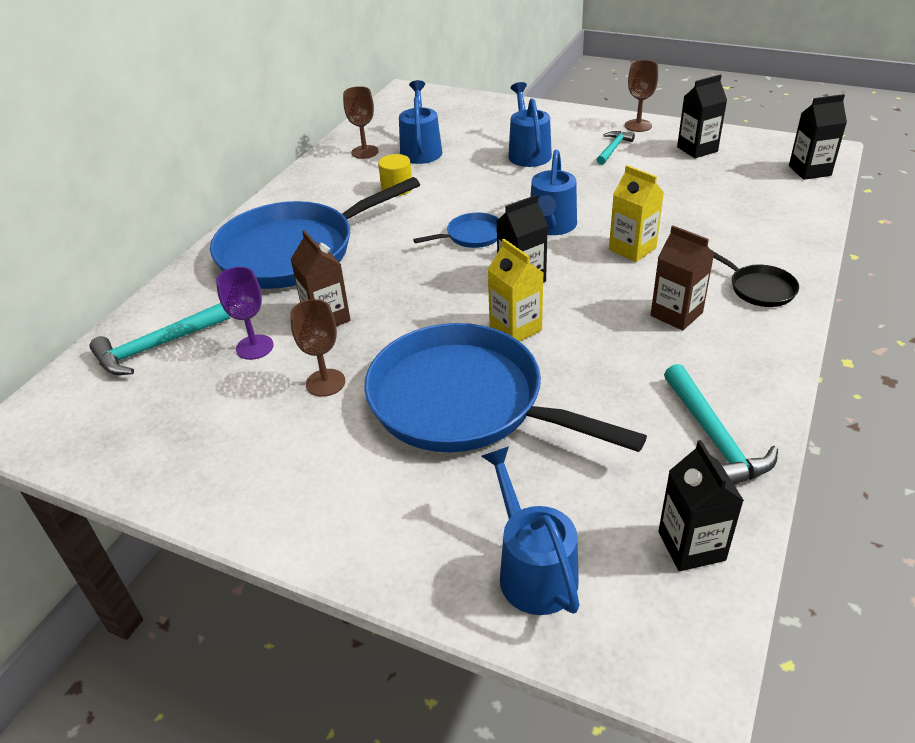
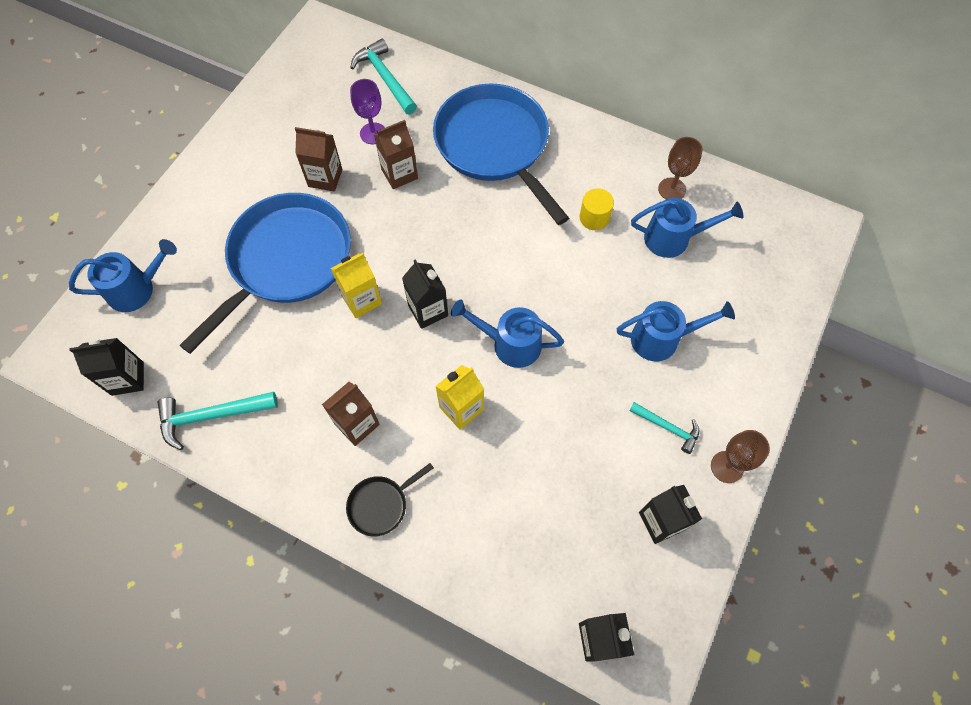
camera: 90 degrees right, 25 degrees up
(325, 383) = (325, 178): brown goblet -> brown carton
(472, 235) = (502, 276): blue pan -> none

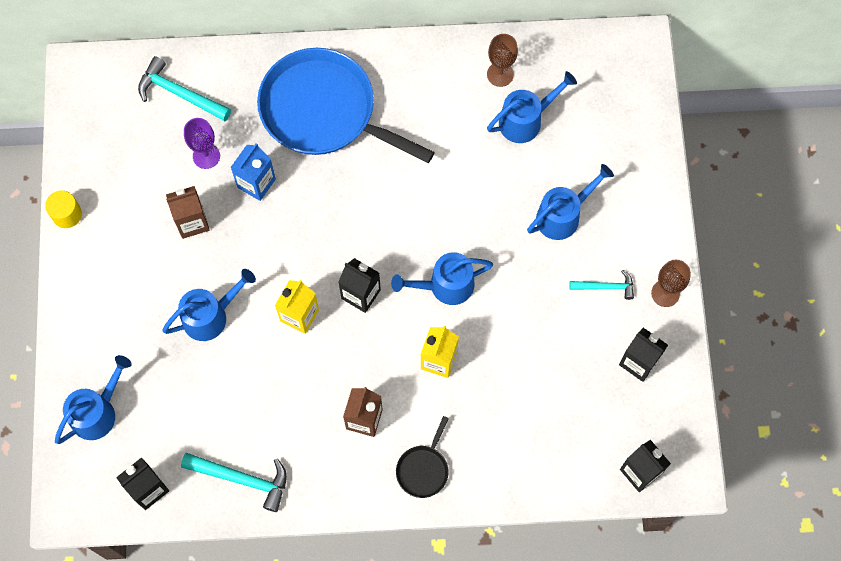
camera: 30 degrees left, 5 degrees up
(212, 416) = (242, 479): turquoise hammer -> turquoise hammer turned 120 degrees counterclockwise
(286, 260) = (211, 316): blue pan -> blue watering can
(399, 174) = (256, 183): brown carton -> blue carton
(594, 218) = (450, 136): yellow cylinder -> yellow cylinder (67, 214)

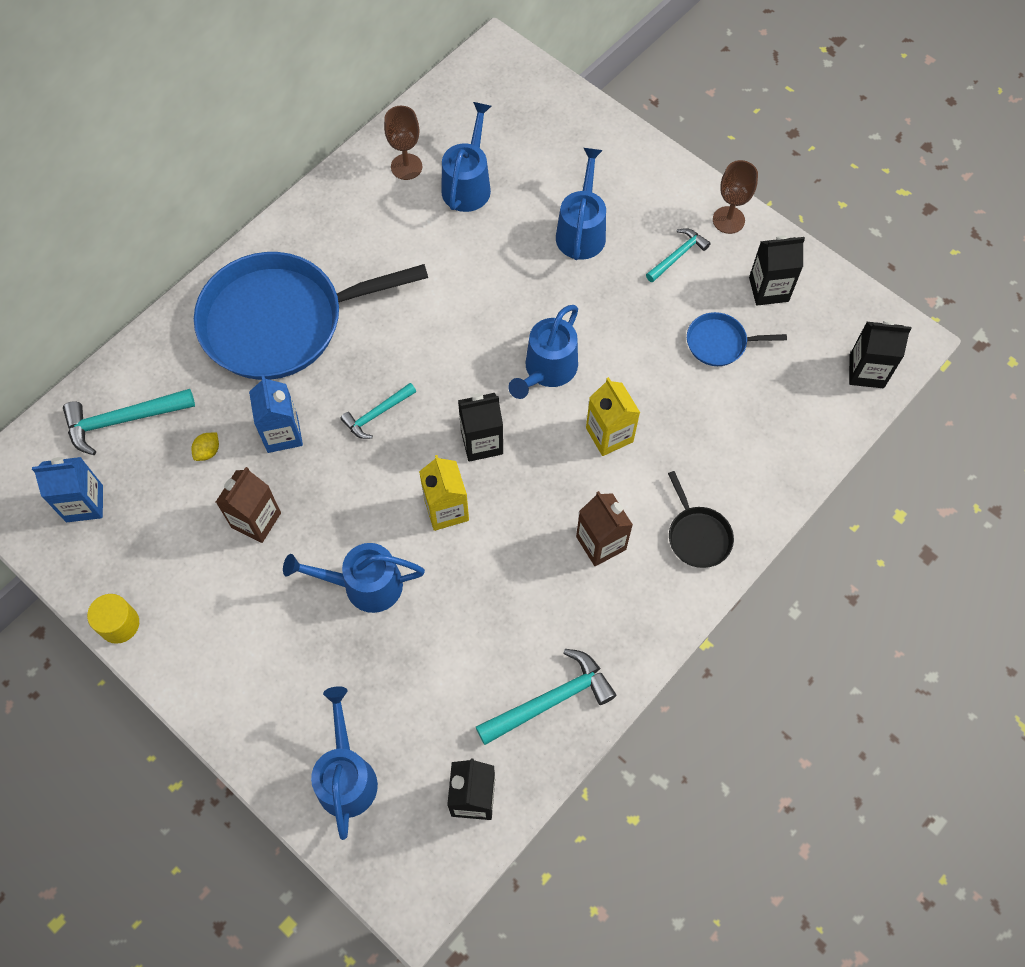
camera: 45 degrees left, 5 degrees down
(114, 126) = (84, 503): none -> blue carton
(206, 156) = (208, 451): purple goblet -> yellow lemon
(211, 316) = (364, 585): blue watering can -> blue watering can turned 105 degrees counterclockwise
(320, 221) = (377, 414): none -> turquoise hammer
(568, 367) = (719, 343): none -> blue pan

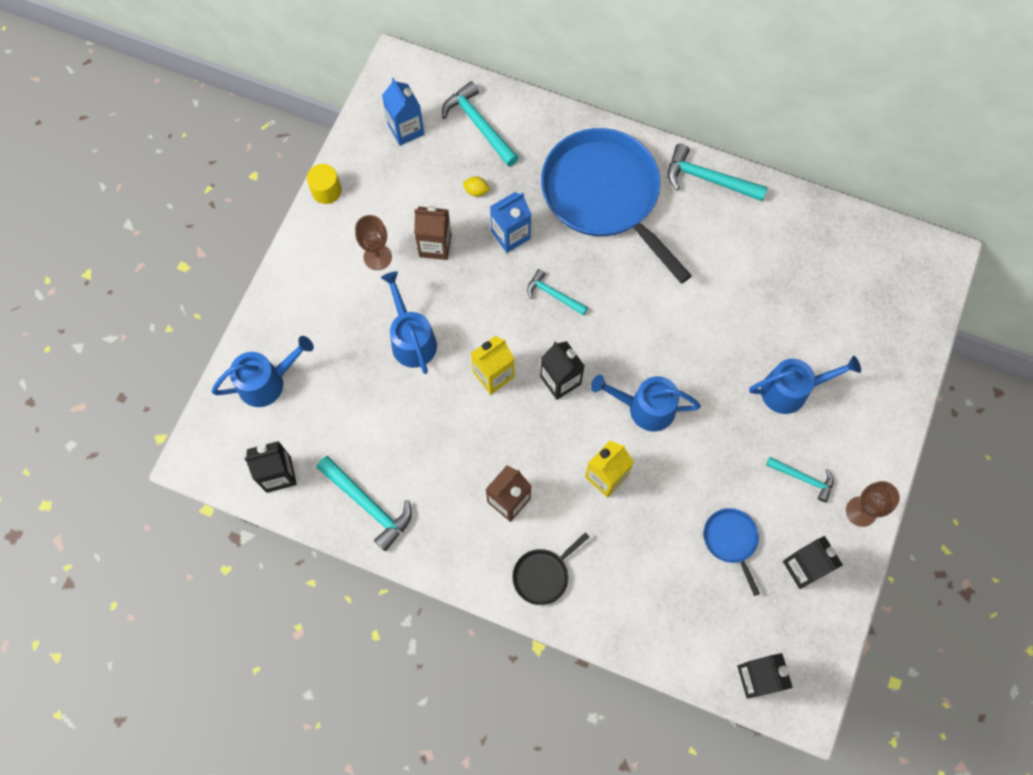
camera: 70 degrees right, 5 degrees up
(312, 216) = (708, 179): none -> turquoise hammer
(406, 167) = (789, 230): brown goblet -> brown goblet (377, 257)
(468, 184) = (795, 284): blue watering can -> none

